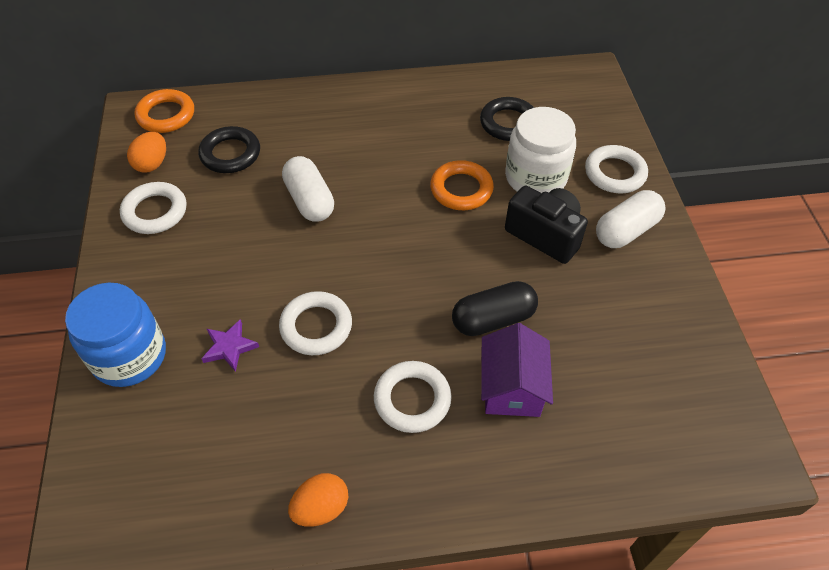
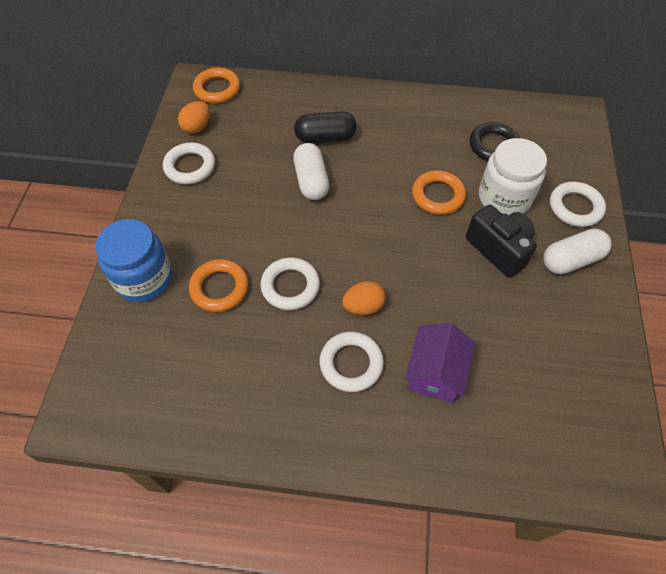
camera: 15 degrees right, 5 degrees up
(229, 347) = (219, 288): purple star -> orange ring
(230, 154) = (259, 130): black ring -> none
(321, 508) = (257, 433): orange egg -> orange egg (363, 306)
(493, 319) = (435, 312): black capsule -> black capsule (325, 137)

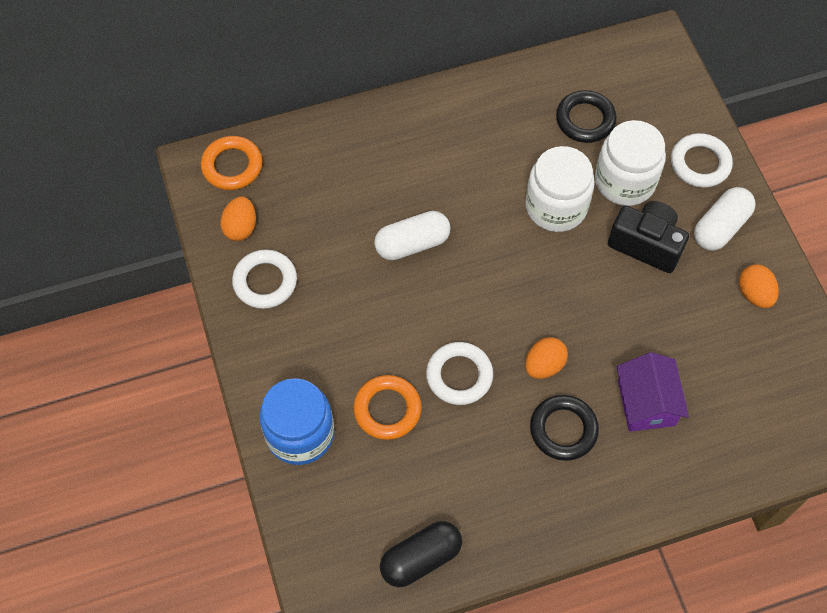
camera: 25 degrees left, 5 degrees up
(311, 181) = (412, 244): white capsule -> white capsule turned 75 degrees counterclockwise
(325, 137) = (397, 182): black capsule -> black capsule (421, 558)
(351, 363) = (563, 429): white ring -> black ring
(438, 196) = (556, 206): orange ring -> white jar
(578, 323) = (754, 294): none -> orange egg

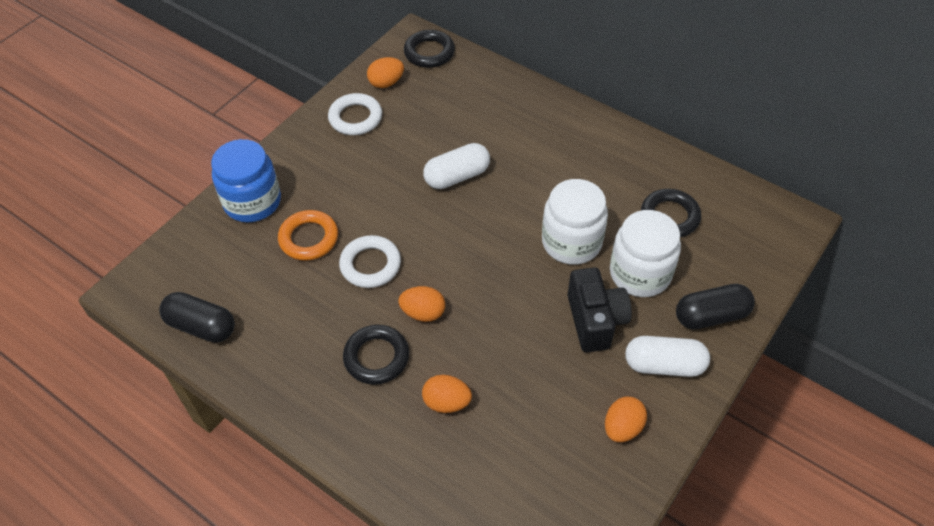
camera: 55 degrees right, 10 degrees down
(232, 166) = (429, 52): orange ring -> black ring
(412, 244) = (457, 176): white capsule -> white capsule turned 60 degrees counterclockwise
(646, 403) = (446, 402): purple house -> orange egg
(700, 163) = (711, 316): white ring -> black capsule

